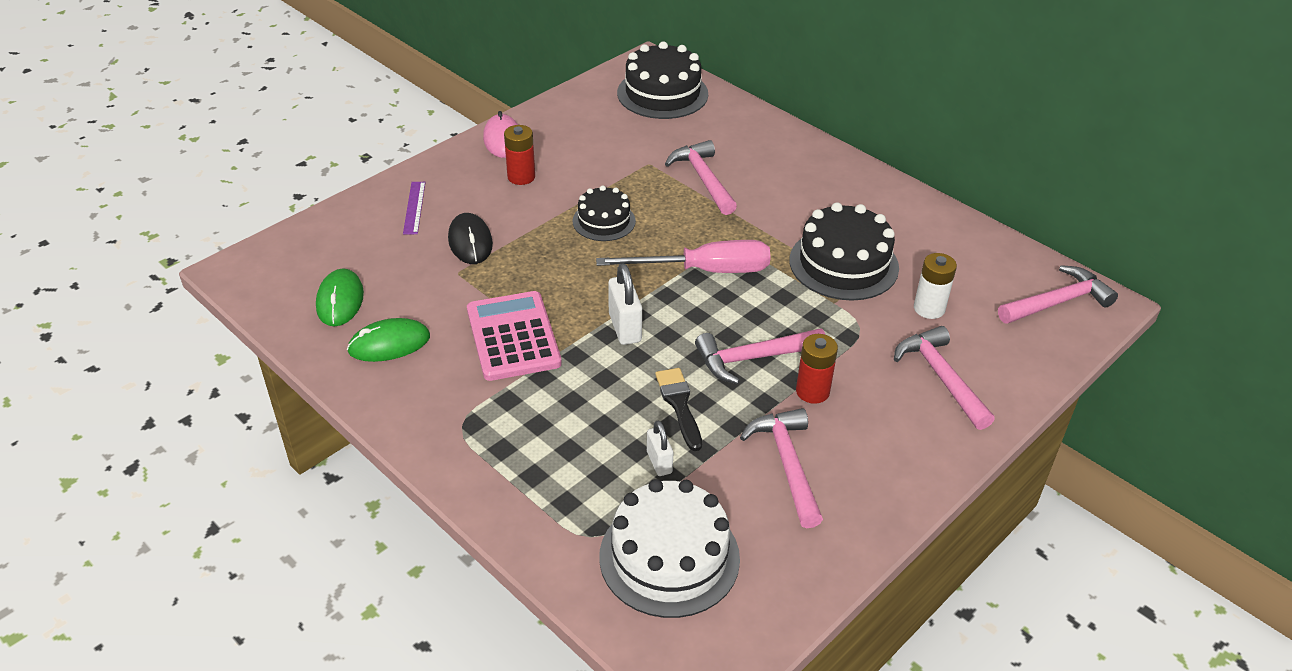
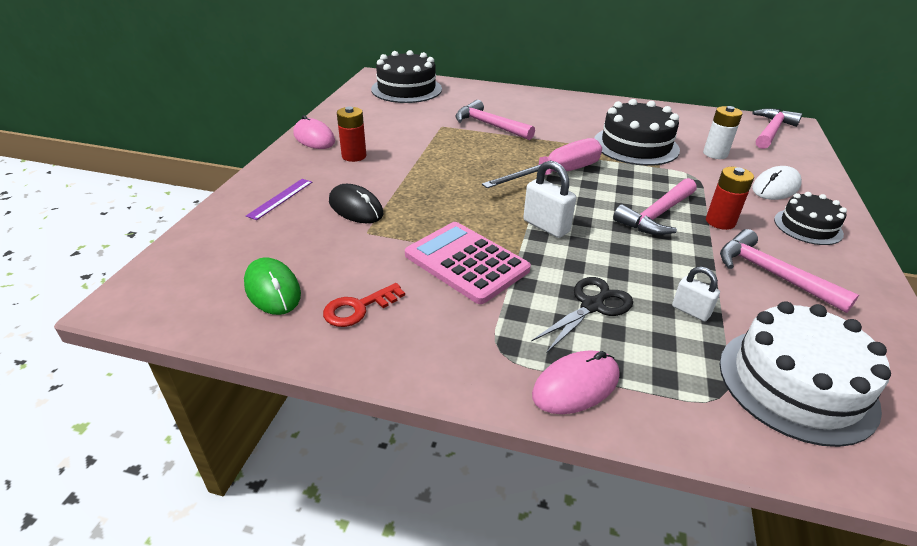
camera: 30 degrees left, 5 degrees down
(389, 344) = (358, 308): green mouse -> red key
(414, 207) = (280, 198): purple ruler -> purple ruler turned 60 degrees clockwise
(490, 476) = (575, 385): none -> pink mouse
(577, 421) = (592, 306): none -> black scissors
(604, 221) = (449, 165): black cake -> black cake (808, 226)
(679, 405) = (650, 263): black brush -> none
(941, 377) = (775, 187): pink hammer -> white mouse

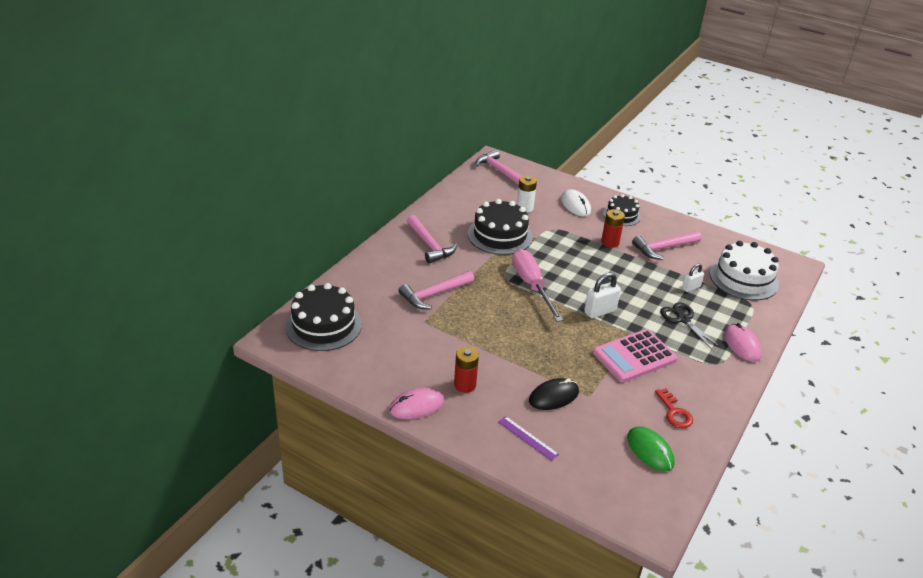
camera: 75 degrees left, 0 degrees up
(272, 289) = (650, 450): green mouse -> green mouse turned 75 degrees clockwise
(657, 215) = (597, 263): pink hammer -> pink hammer (430, 245)

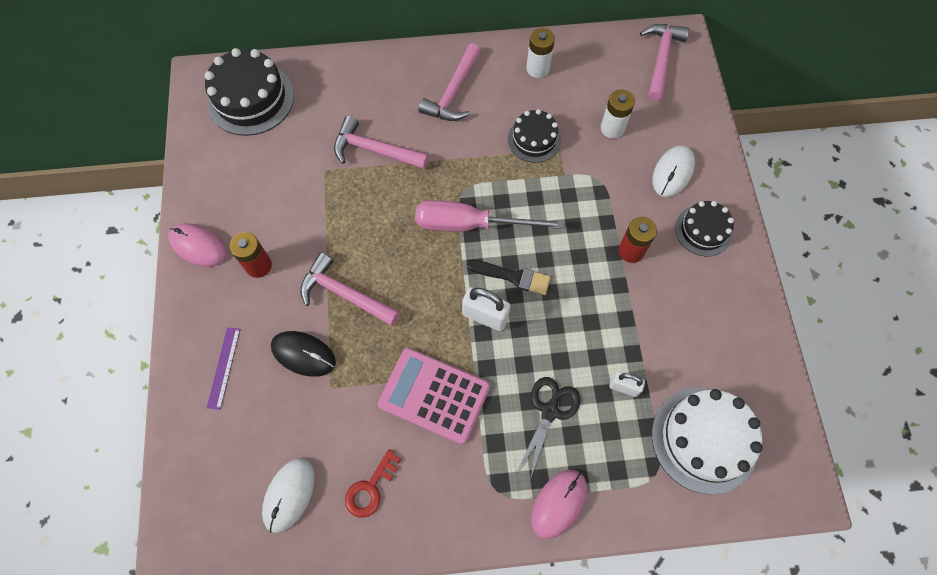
camera: 55 degrees right, 30 degrees up
(452, 209) = (538, 69): none -> white battery
(500, 235) = (534, 139): black cake -> black cake, size x0.60
(532, 286) = (470, 224): pink screwdriver -> pink screwdriver turned 120 degrees counterclockwise
(584, 288) = (513, 277): none -> black brush
(650, 450) = (289, 495): green mouse -> white mouse
(663, 248) = (679, 314): pink hammer -> pink hammer (344, 294)

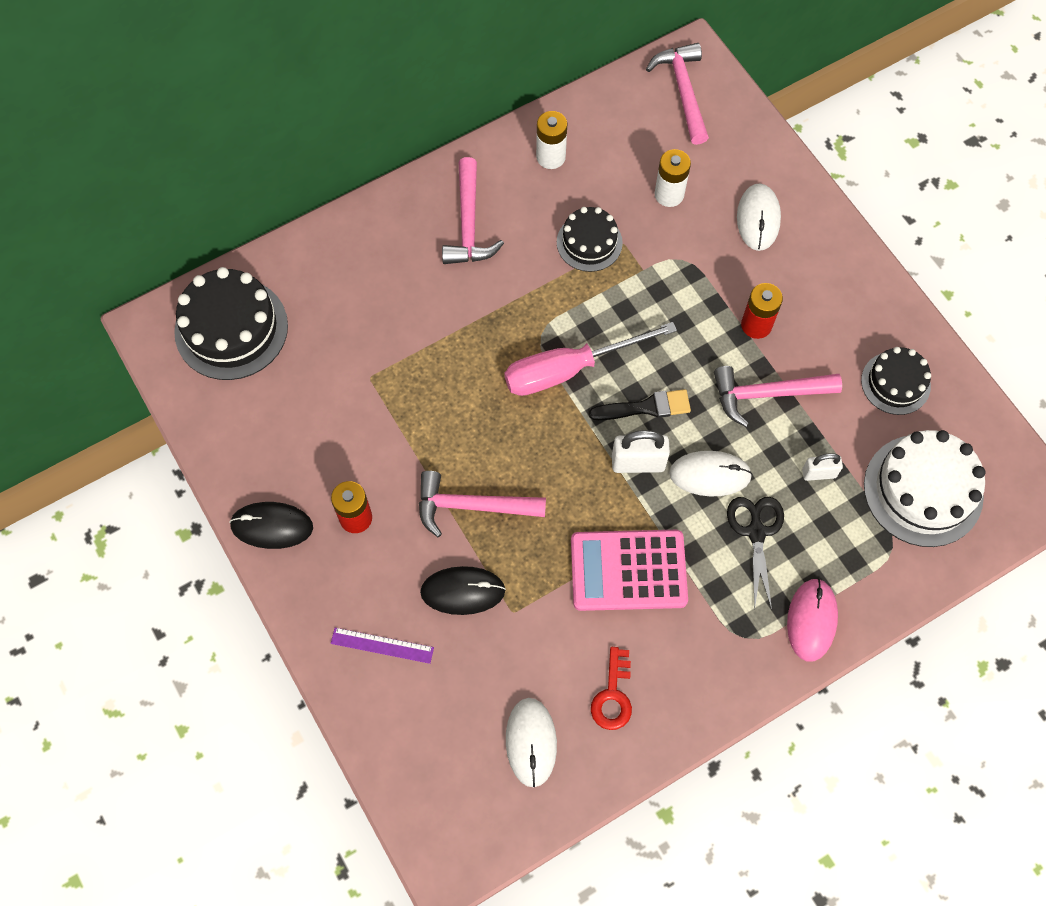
camera: 25 degrees left, 0 degrees up
(198, 246) = (272, 526): pink mouse -> black mouse
(224, 367) = (382, 645): purple ruler -> purple ruler turned 60 degrees counterclockwise
(374, 150) = (415, 329): pink hammer -> pink hammer (767, 394)
(536, 349) = (710, 474): none -> white mouse
(703, 230) = (820, 270): black cake -> black cake (895, 383)

